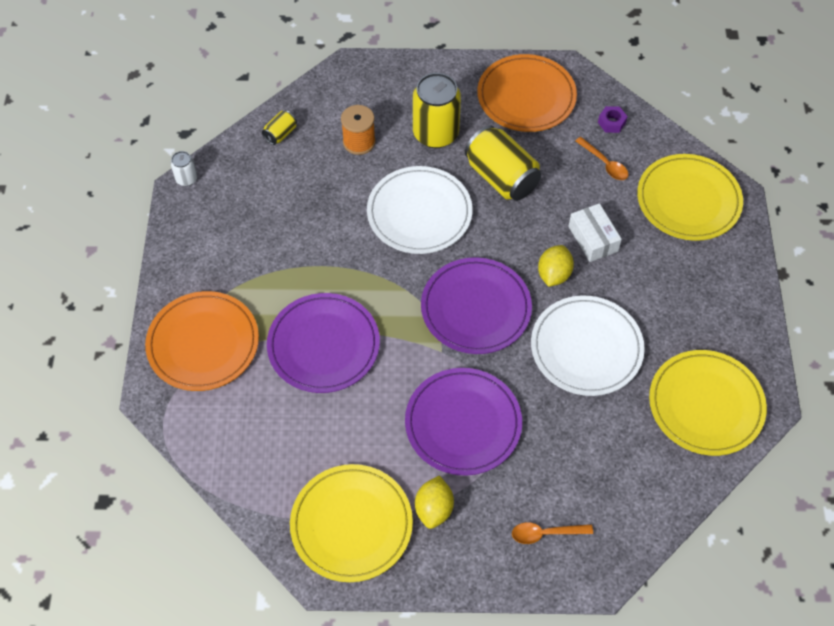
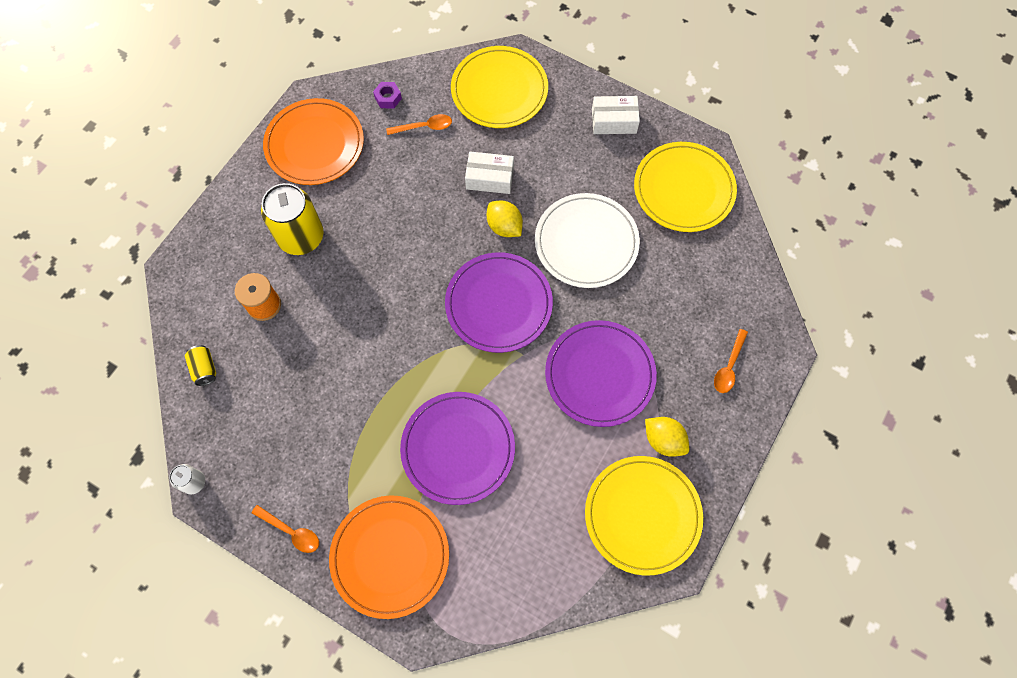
camera: 60 degrees left, 10 degrees up
(185, 264) = (291, 531): none -> orange spoon
(419, 213) = (375, 296): white plate -> none
(501, 177) = (384, 211): yellow can -> none
(732, 308) = (614, 121): none -> white box

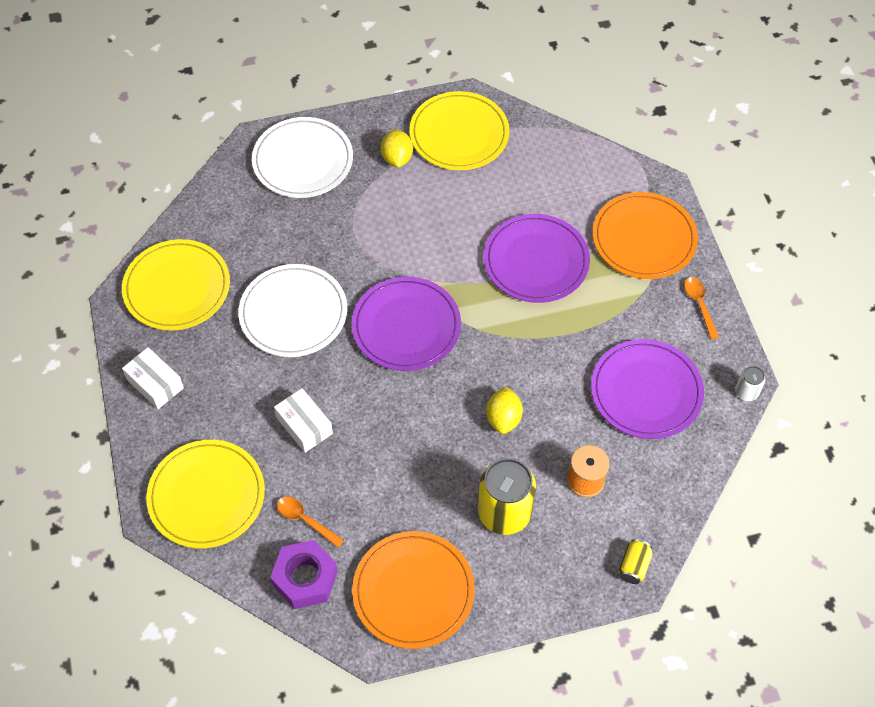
camera: 135 degrees left, 10 degrees down
(204, 368) = (675, 469): yellow can -> yellow can (633, 566)
(388, 98) = (305, 578): purple nut -> purple nut, size x1.94
(504, 226) = (337, 377): yellow lemon -> yellow lemon (503, 418)
(600, 374) = (391, 225): purple plate -> purple plate (646, 391)
(729, 366) = (303, 161): orange spoon -> white plate

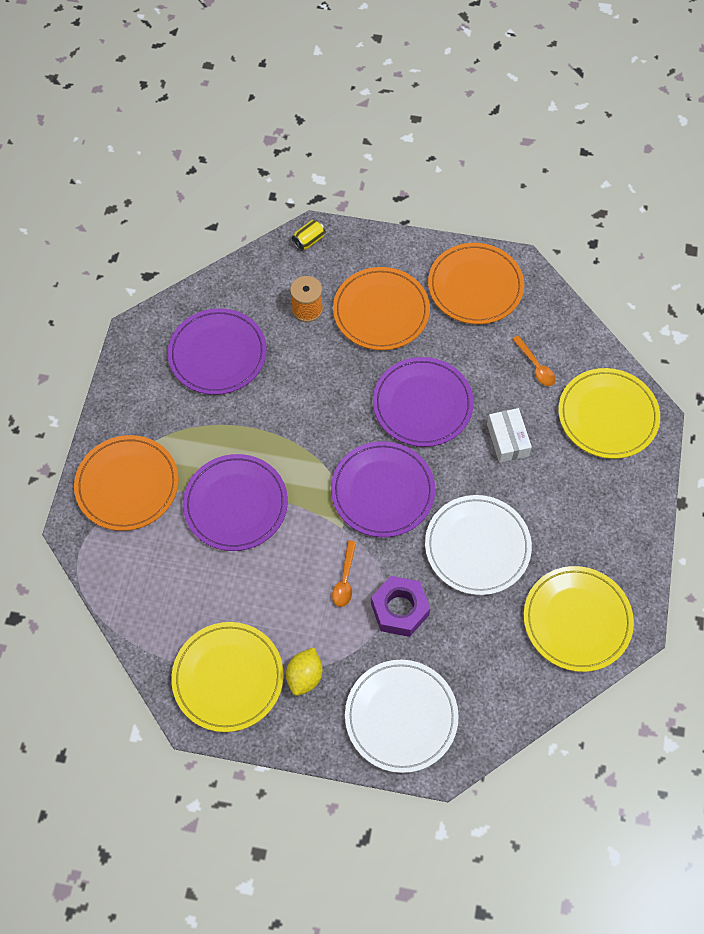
camera: 155 degrees left, 5 degrees up
(155, 383) = (624, 530): white box -> none
(305, 578) = (551, 325): purple nut -> purple nut (399, 609)
(408, 427) = (422, 404): none -> purple plate
(503, 418) = (343, 379): yellow lemon -> none
(504, 513) = (381, 311): yellow can -> orange plate
(699, 305) = (124, 405): orange spoon -> orange spoon (345, 579)
(746, 392) = (141, 322): white can -> none

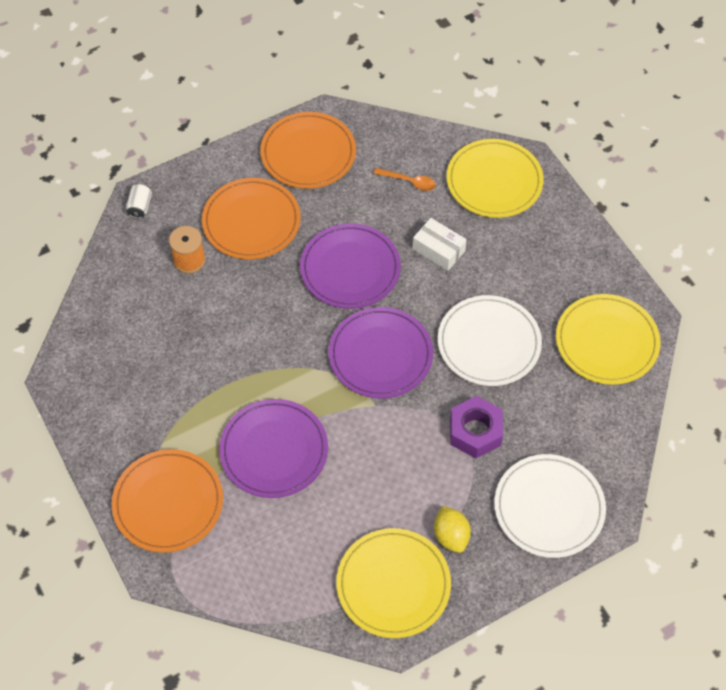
camera: 40 degrees left, 5 degrees down
(217, 354) = (147, 346): purple plate -> none
(309, 241) = (140, 206): yellow can -> white can
(345, 579) = (413, 442): orange spoon -> none

